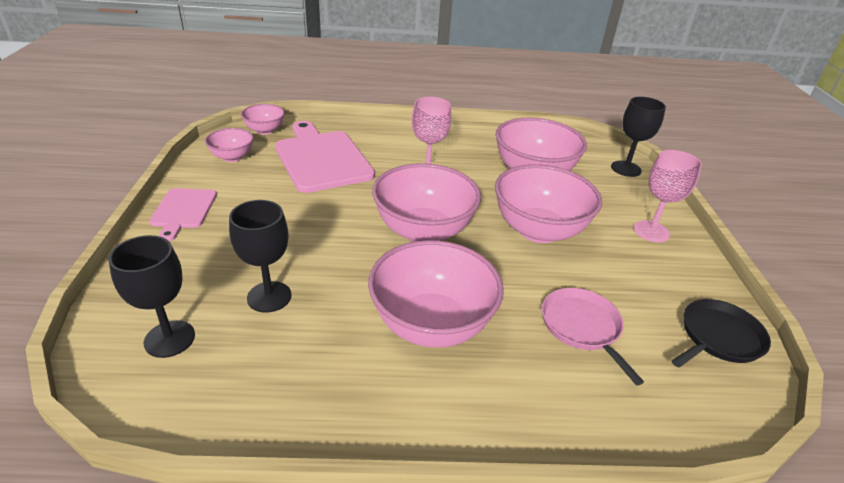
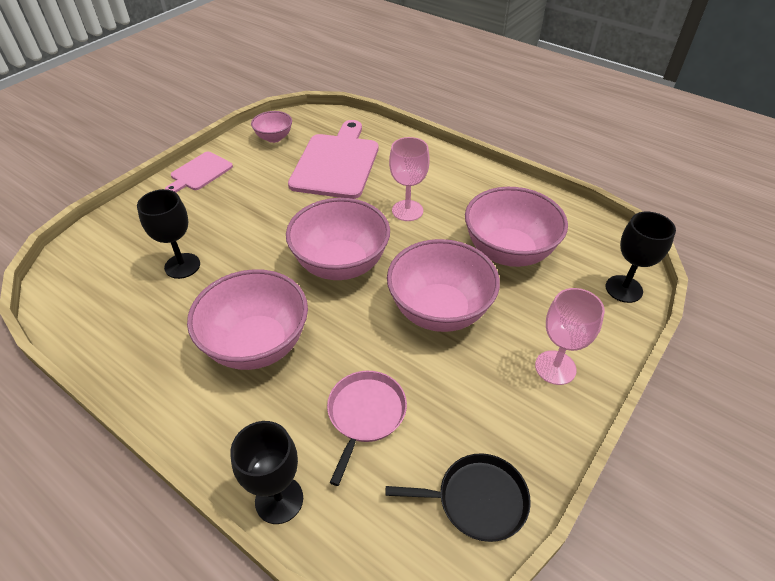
camera: 40 degrees right, 10 degrees up
(169, 339) = (104, 266): black goblet -> black goblet (279, 500)
(265, 130) = (322, 120): pink bowl -> none

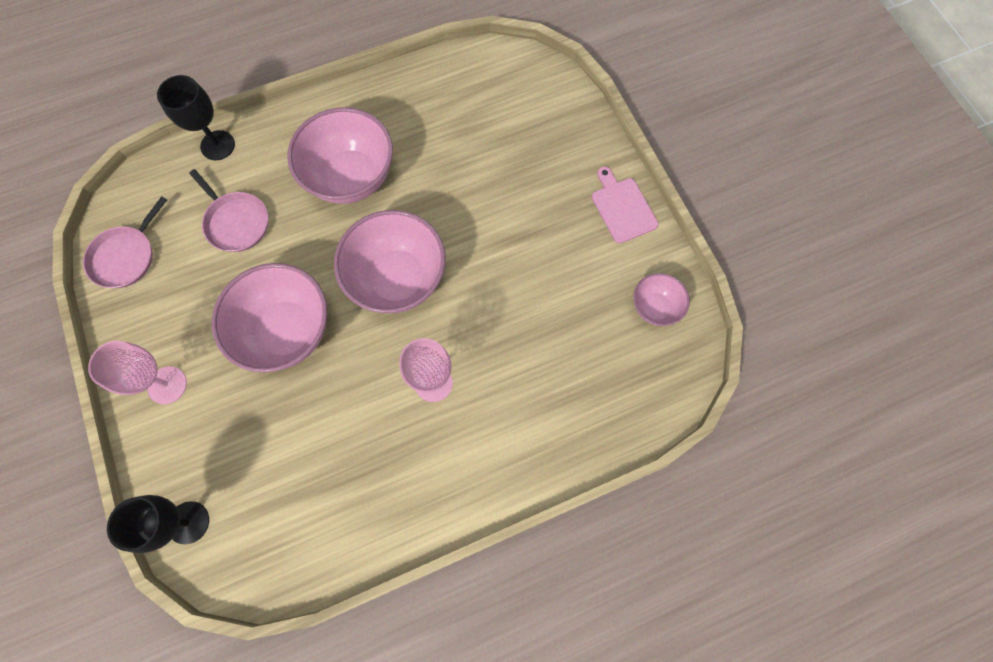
camera: 120 degrees right, 25 degrees up
(182, 266) = (480, 152): black goblet -> none
(336, 163) = (563, 352): pink cutting board -> none
(477, 500) = (126, 257): black pan -> pink pan
(508, 252) = (309, 445): pink bowl -> none

